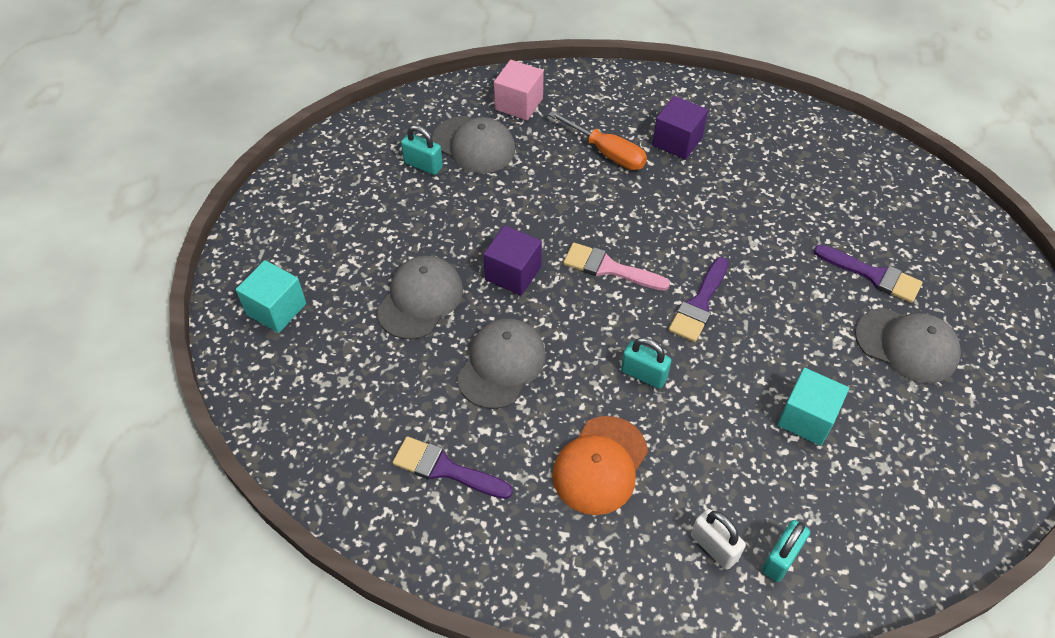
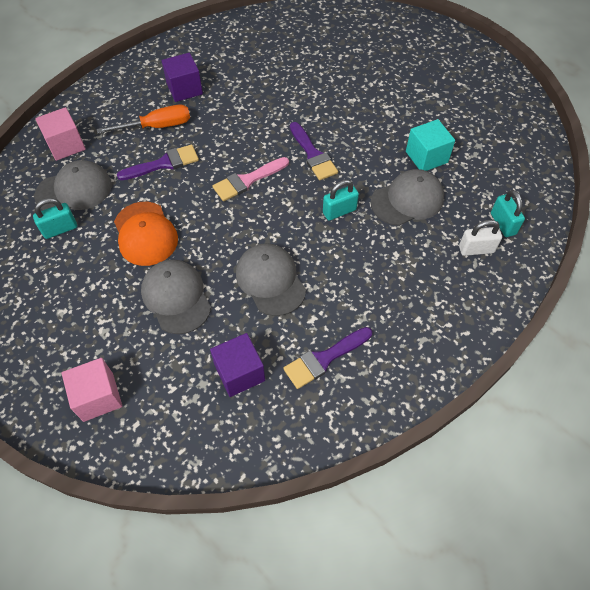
camera: 55 degrees left, 5 degrees up
(276, 309) = (98, 397): turquoise cube -> pink cube
(513, 273) = (204, 232): purple cube -> purple cube (239, 373)
(600, 465) = (384, 271): orange cap -> orange cap (145, 234)
(873, 275) = (360, 71): purple brush -> purple brush (163, 163)
(907, 345) = (414, 88): grey cap -> grey cap (407, 200)

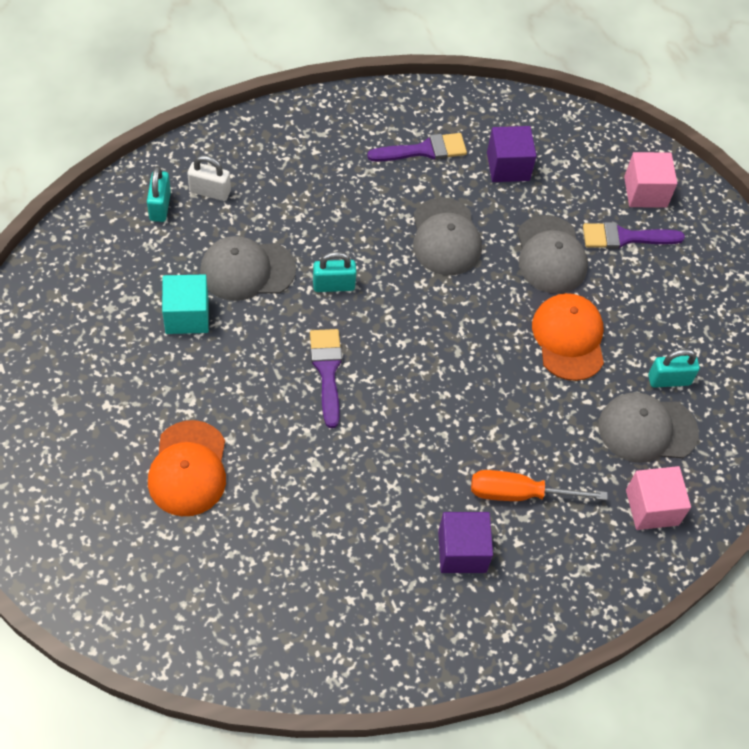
camera: 165 degrees left, 0 degrees up
(163, 163) = (525, 428): purple brush -> purple brush (625, 237)
(247, 180) = (425, 364): pink brush -> none
(365, 79) = (188, 469): none -> orange cap

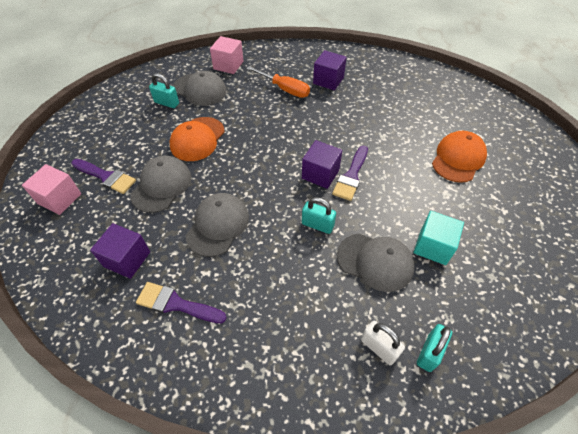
camera: 145 degrees left, 5 degrees down
(369, 356) = (320, 174): none -> purple cube

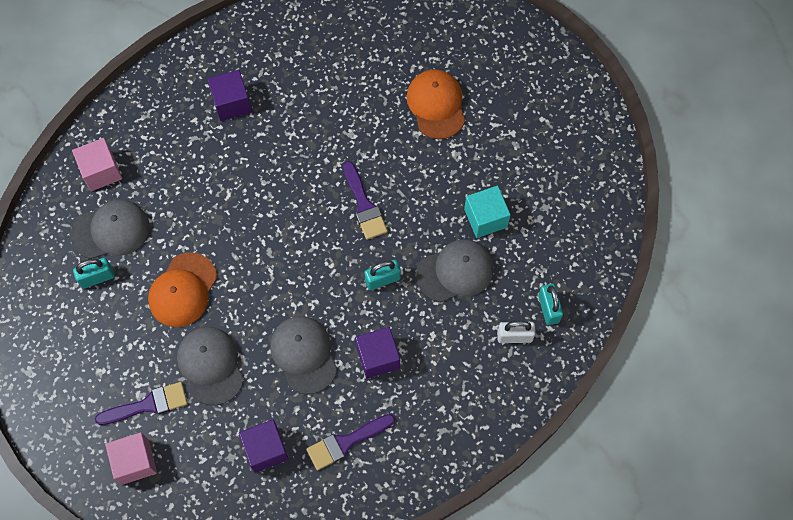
camera: 45 degrees left, 15 degrees up
(197, 139) = (183, 290): orange cap -> orange cap turned 45 degrees clockwise
(285, 89) = (200, 154): orange screwdriver -> none
(320, 174) = (336, 227): purple cube -> purple cube (378, 357)

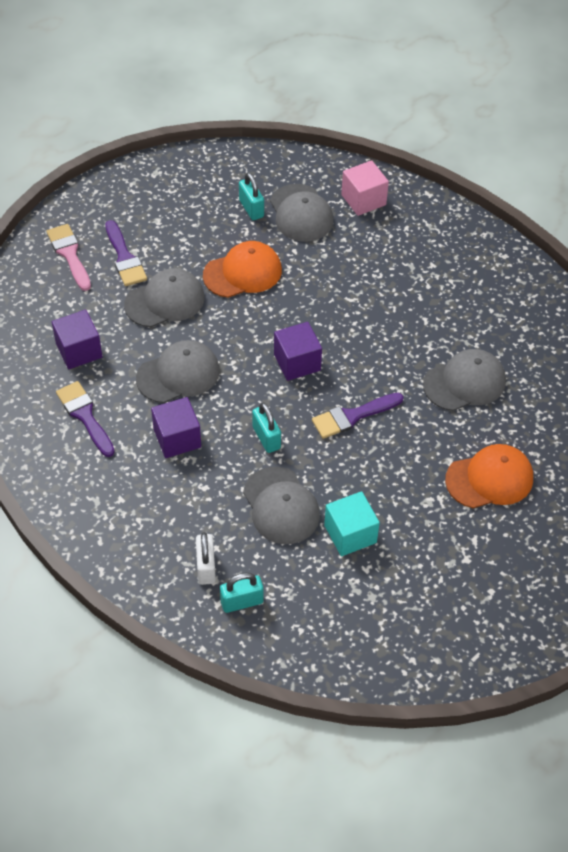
camera: 85 degrees right, 15 degrees down
(135, 462) = (69, 254): pink cube -> pink brush
(183, 290) = (243, 273): orange cap -> orange cap turned 135 degrees clockwise
(231, 103) = (457, 293): purple cube -> purple cube (297, 362)
(334, 110) = (464, 383): none -> grey cap

